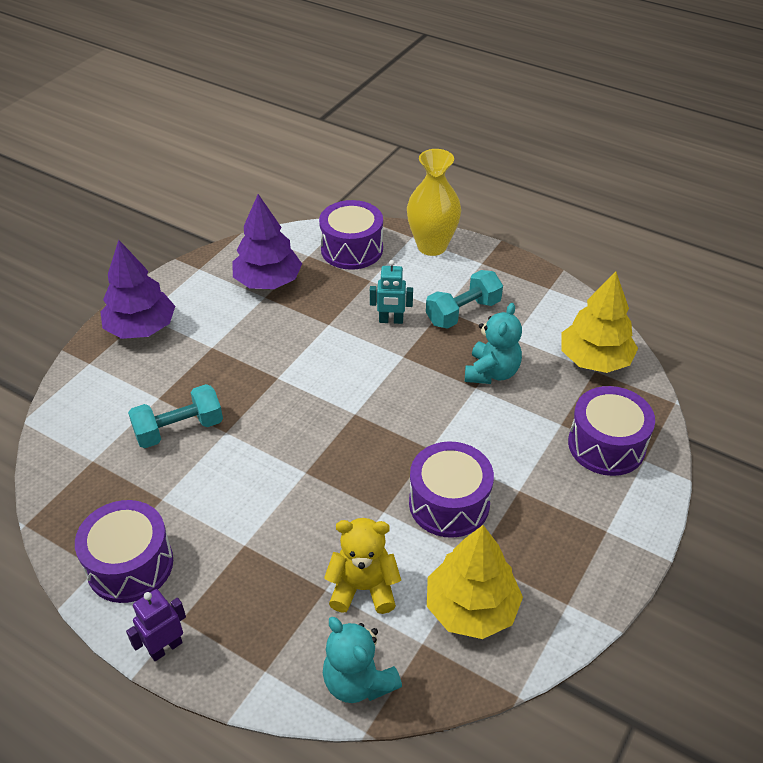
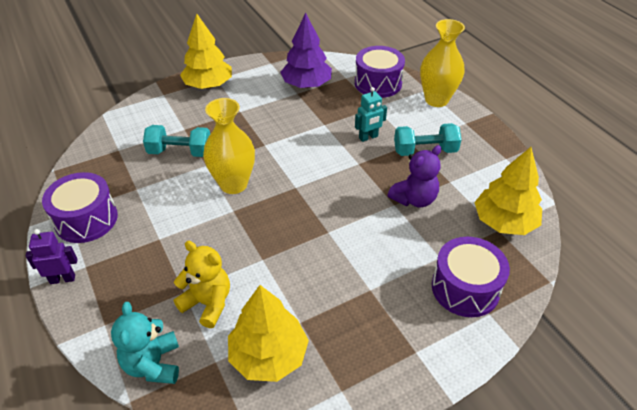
camera: 30 degrees right, 0 degrees up
(141, 328) = (208, 85): purple tree -> yellow tree
(280, 441) = (233, 184): none -> yellow vase
(391, 320) = (368, 137): turquoise robot -> turquoise robot turned 60 degrees counterclockwise
(449, 503) = (311, 275): purple drum -> none
(491, 372) = (414, 199): turquoise teddy bear -> purple teddy bear

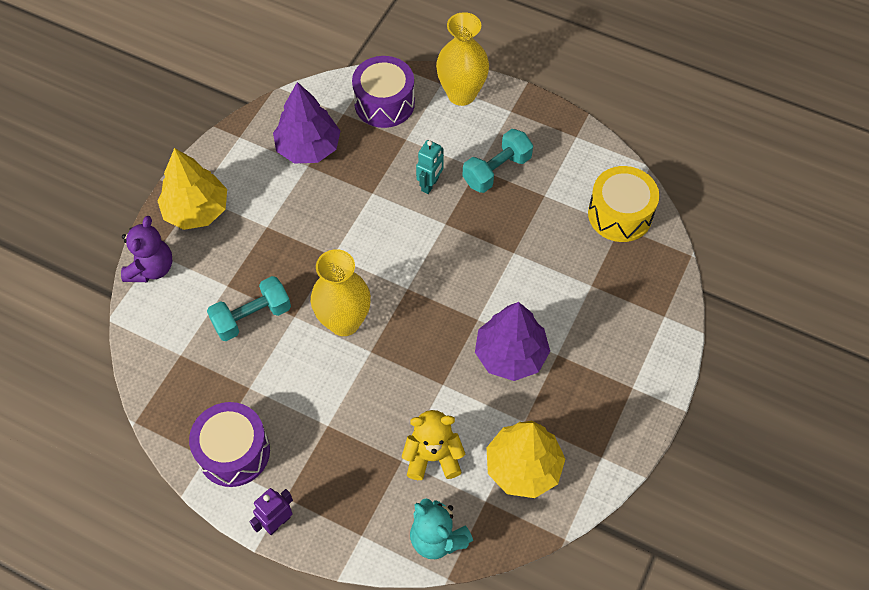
camera: 35 degrees left, 15 degrees up
(332, 268) = (511, 354): none -> purple tree
(414, 199) = (527, 235): purple teddy bear -> purple teddy bear (151, 268)
(465, 288) = (631, 304): purple drum -> none
(504, 222) = (620, 214): yellow tree -> yellow drum

